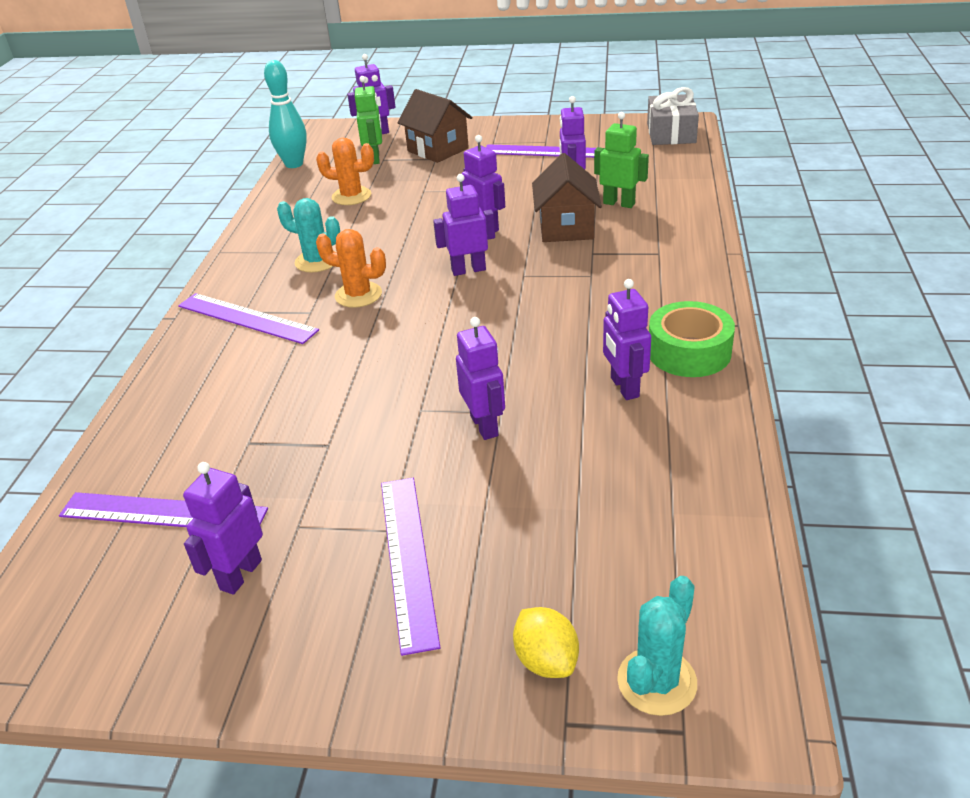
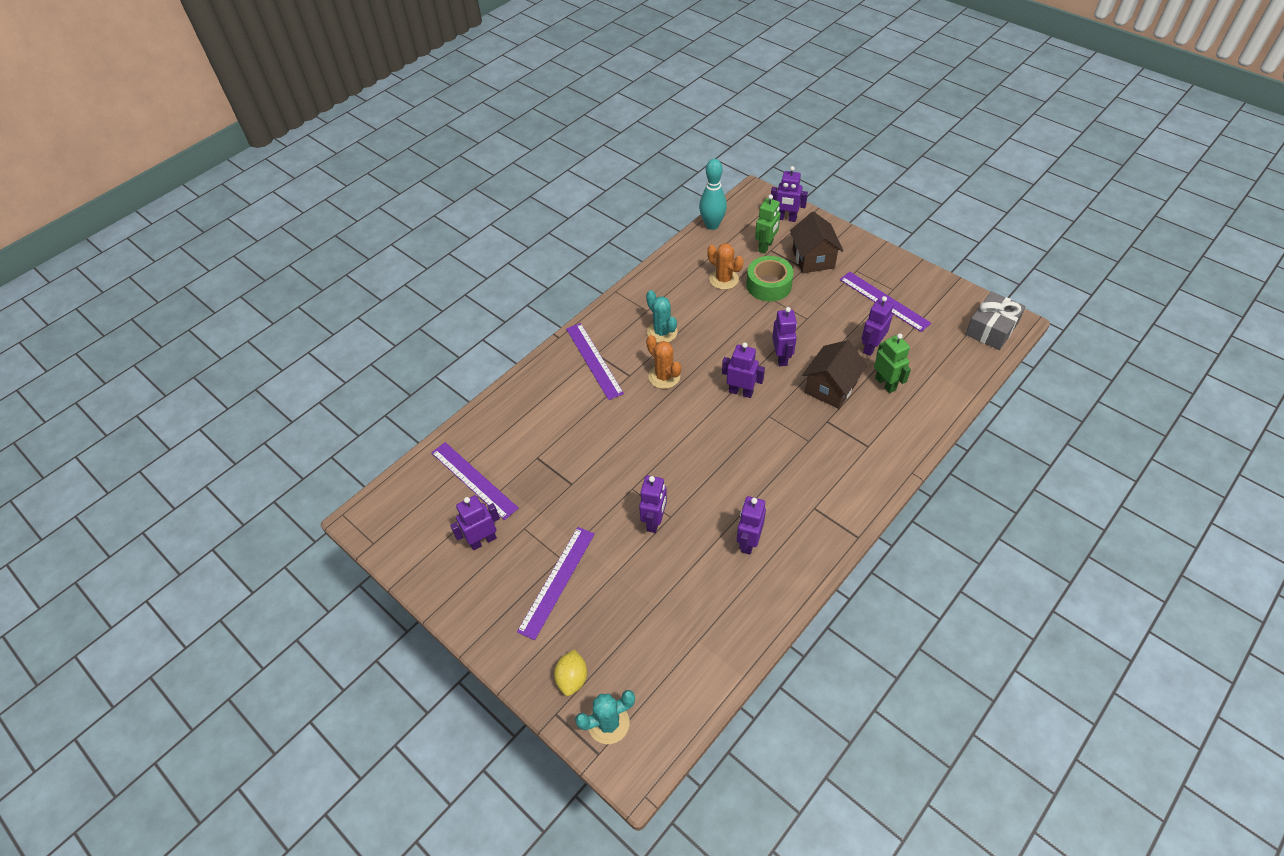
camera: 35 degrees right, 15 degrees up
(689, 352) = (808, 539): green tape -> green tape (769, 285)

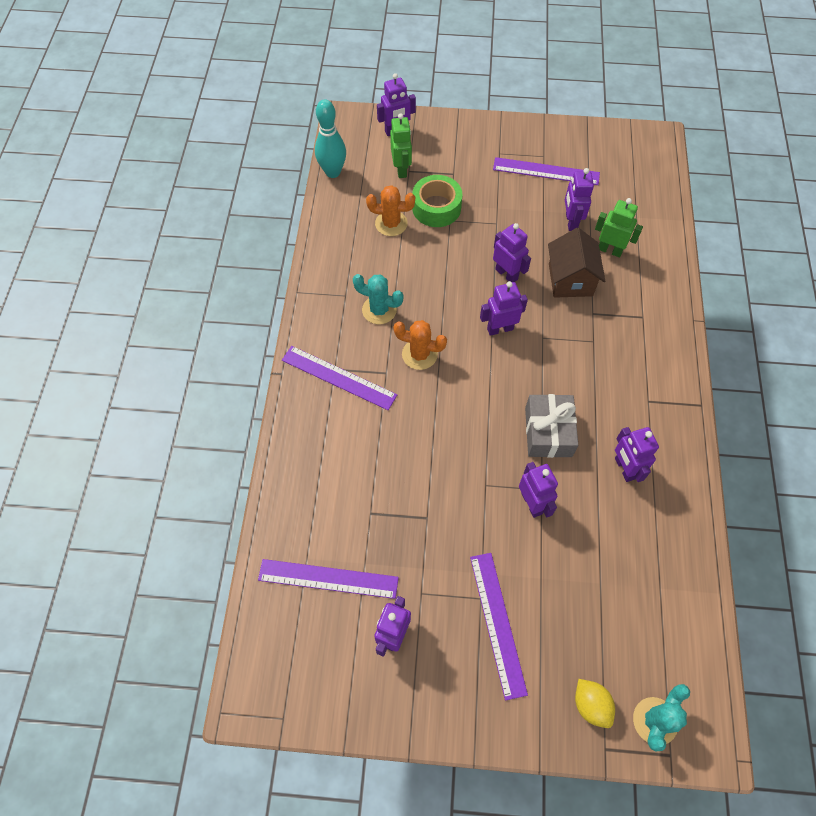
camera: 40 degrees left, 10 degrees up
(813, 259) = (453, 160): brown house -> none
(991, 329) = (647, 152): grey gift -> grey gift (548, 432)

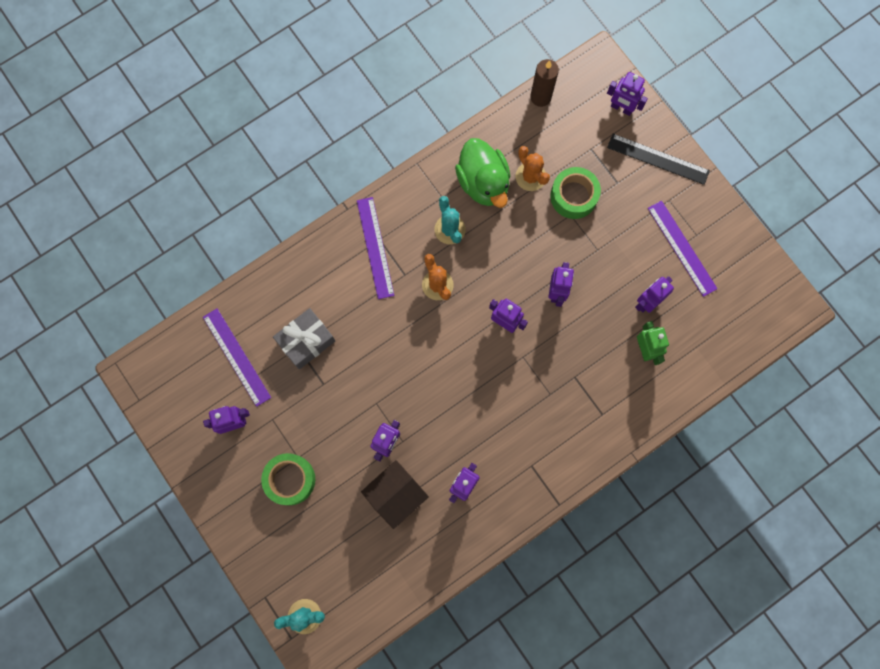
camera: 50 degrees right, 15 degrees up
(333, 172) = (540, 97): turquoise bowling pin -> brown candle
(363, 258) = (483, 183): none -> green duck
(401, 169) = (587, 143): green robot -> none
(459, 137) = (658, 159): none -> black ruler
(497, 623) = (290, 479): purple ruler -> green tape
(548, 432) = (449, 415): grey gift -> grey gift (306, 341)
(570, 279) = (591, 340): brown house -> brown house (396, 494)
(591, 705) = (284, 571): yellow lemon -> none

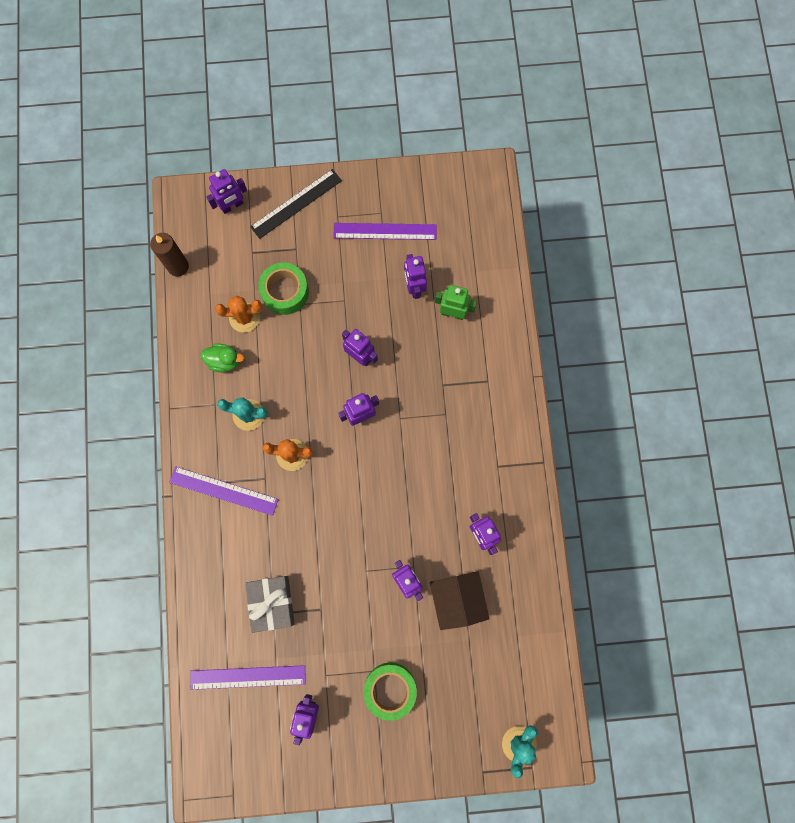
camera: 60 degrees left, 0 degrees up
(483, 183) = (224, 361): green duck -> green duck, size x0.54

